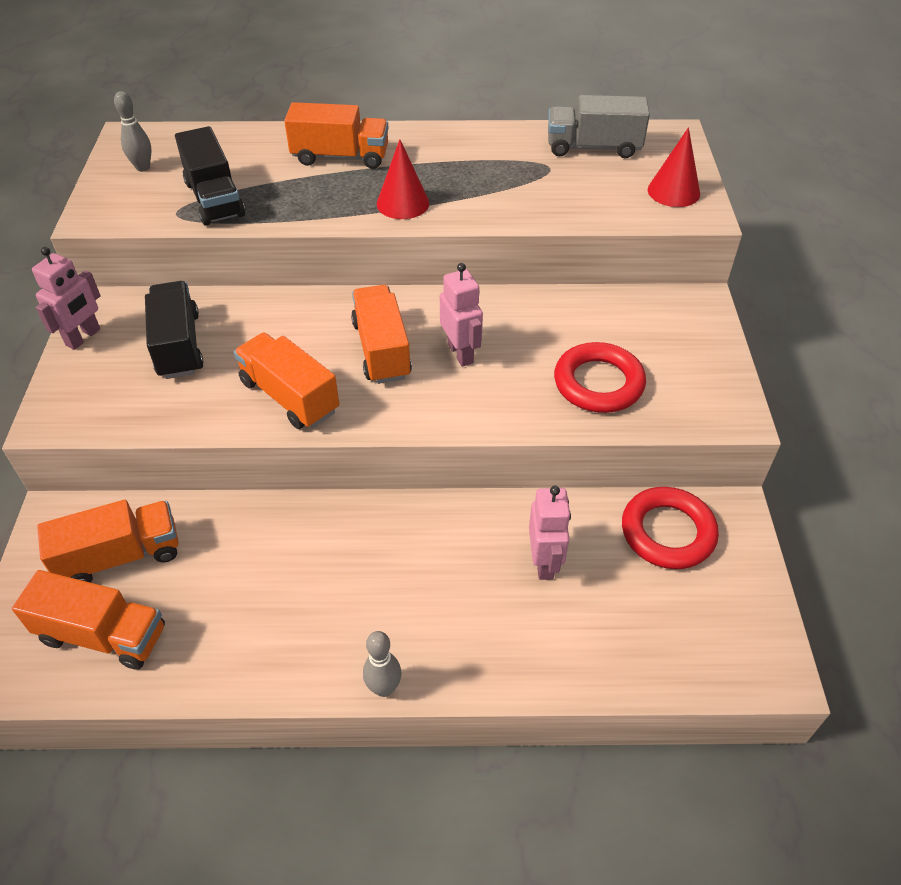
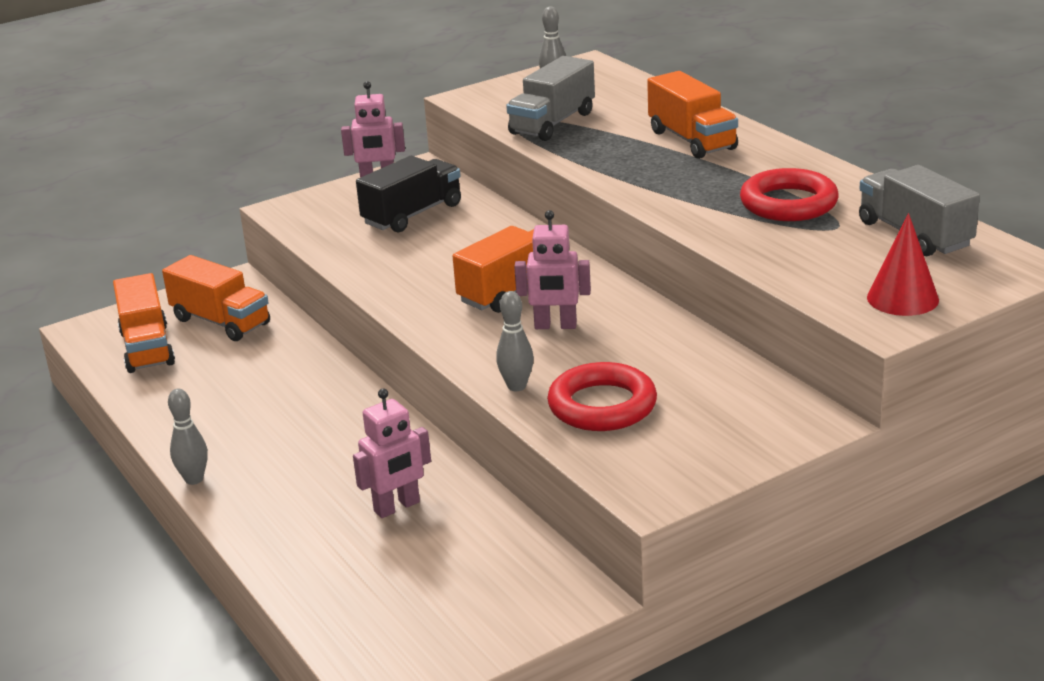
camera: 60 degrees right, 20 degrees down
(214, 199) = (552, 123): black truck -> grey truck
(289, 396) = (407, 278): orange truck -> none
(403, 203) = (663, 188): red cone -> none
(460, 353) = (555, 326): pink robot -> pink robot turned 60 degrees clockwise
(531, 413) = (516, 386): none -> grey bowling pin
(667, 532) = (507, 564): red ring -> red ring (788, 203)

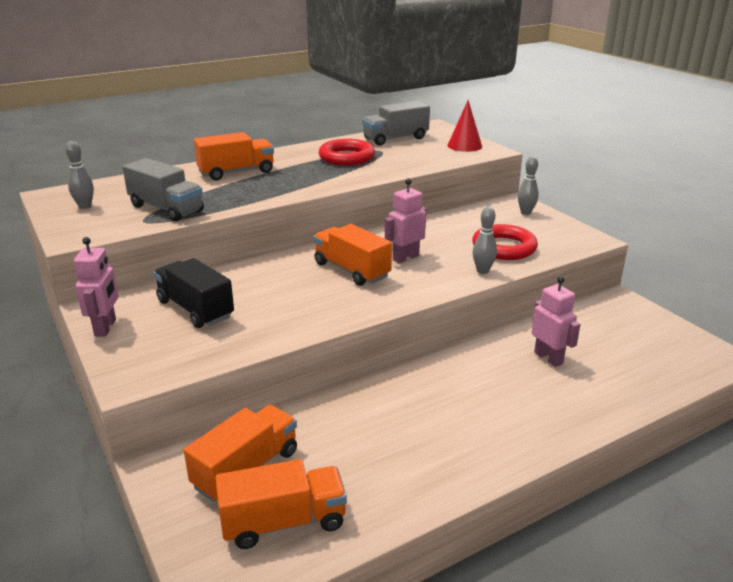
camera: 90 degrees left, 0 degrees up
(194, 479) = (527, 459): grey bowling pin -> grey bowling pin (526, 212)
(555, 326) = (405, 258): pink robot -> pink robot turned 135 degrees counterclockwise

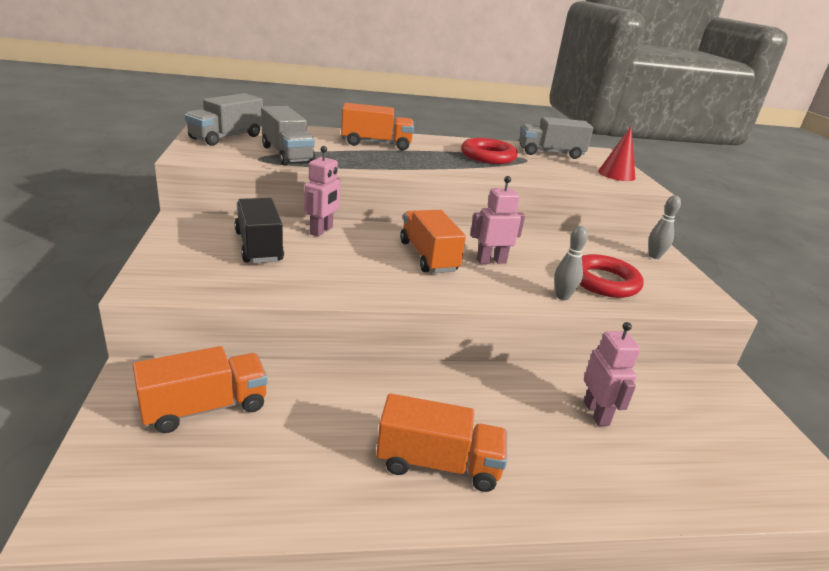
camera: 20 degrees right, 0 degrees up
(85, 206) = (226, 137): grey bowling pin -> grey truck
(106, 327) = (174, 238): pink robot -> pink robot (321, 231)
(283, 522) = (191, 475): orange truck -> orange truck (438, 464)

